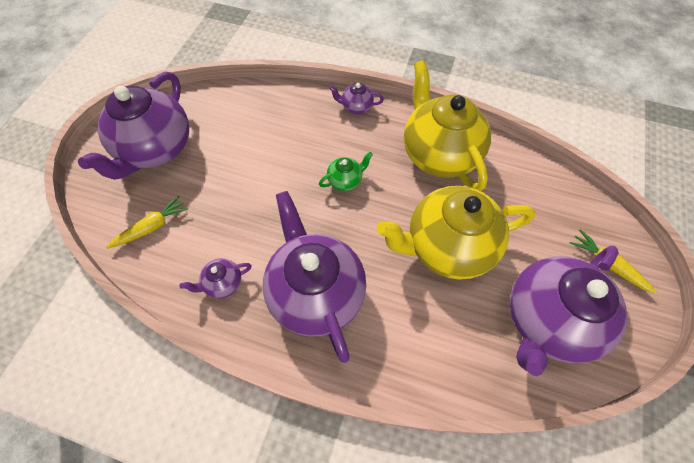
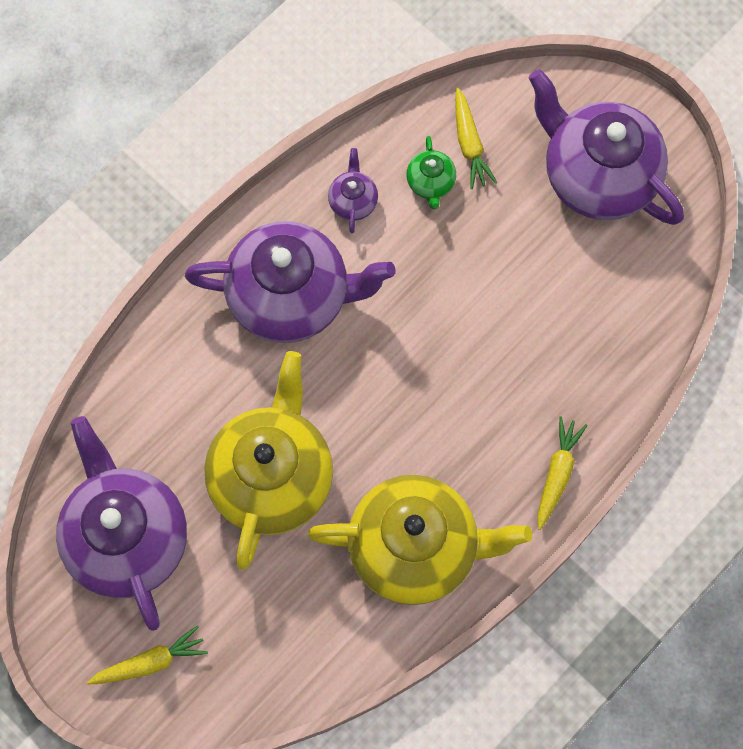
camera: 115 degrees right, 10 degrees up
(345, 180) = (431, 398): green teapot -> green teapot (431, 183)
(356, 107) = (557, 474): purple teapot -> yellow carrot

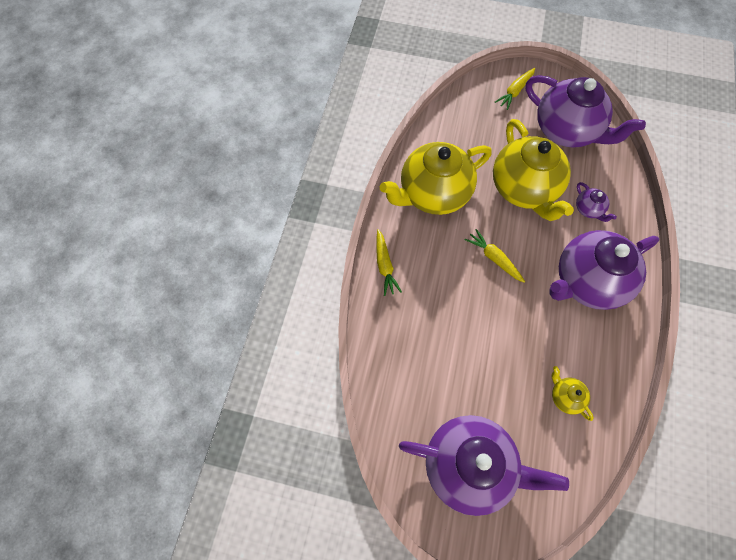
camera: 150 degrees right, 5 degrees down
(353, 201) = (599, 357): purple teapot -> purple teapot (588, 209)
(431, 183) = (565, 397): green teapot -> yellow teapot
(469, 144) = (562, 439): yellow carrot -> yellow carrot (494, 258)

